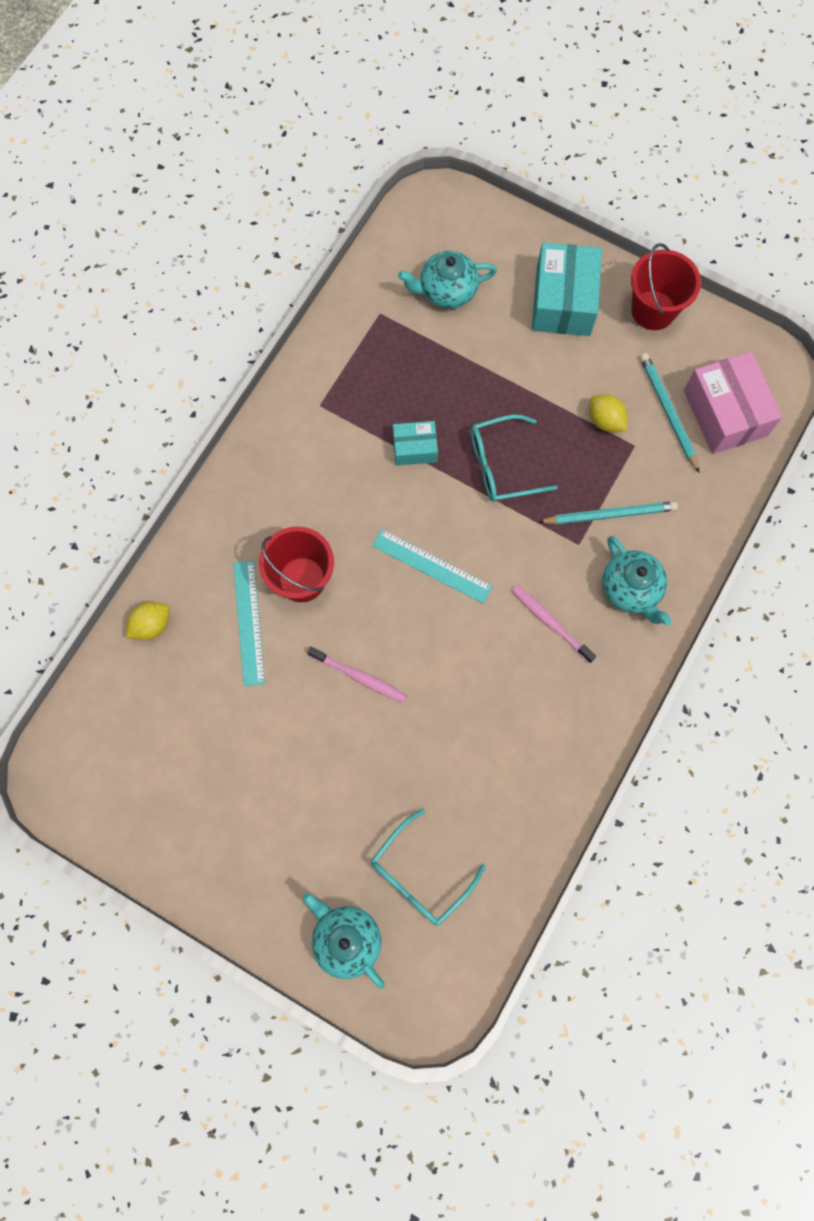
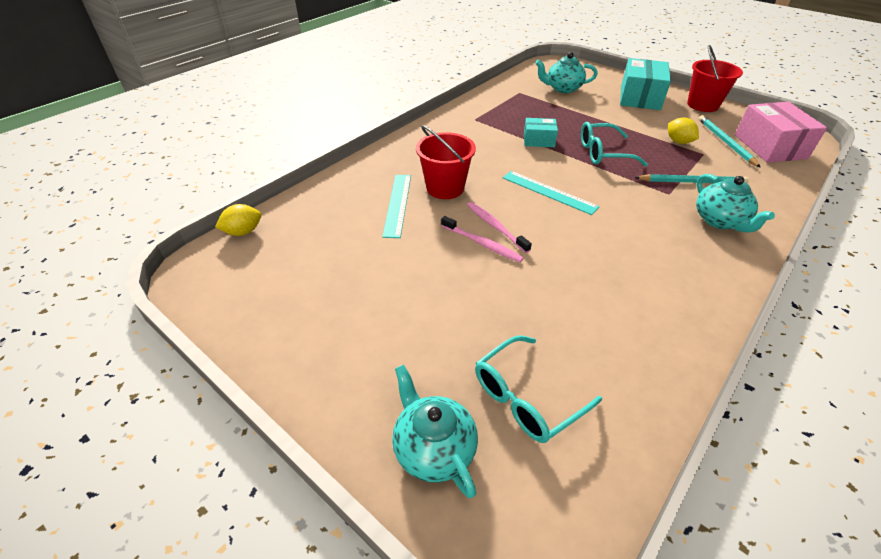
camera: 10 degrees right, 30 degrees down
(151, 625) = (321, 198): yellow lemon -> yellow lemon (243, 232)
(550, 622) = (651, 231): pink toothbrush -> pink toothbrush (495, 226)

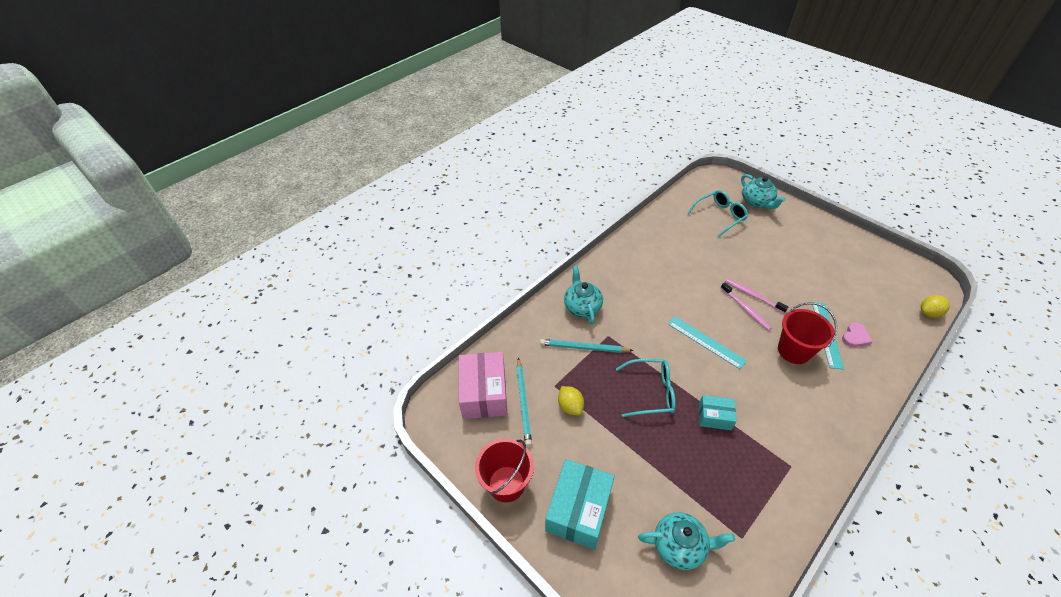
camera: 175 degrees left, 5 degrees up
(363, 203) = (855, 337): none -> pink heart

